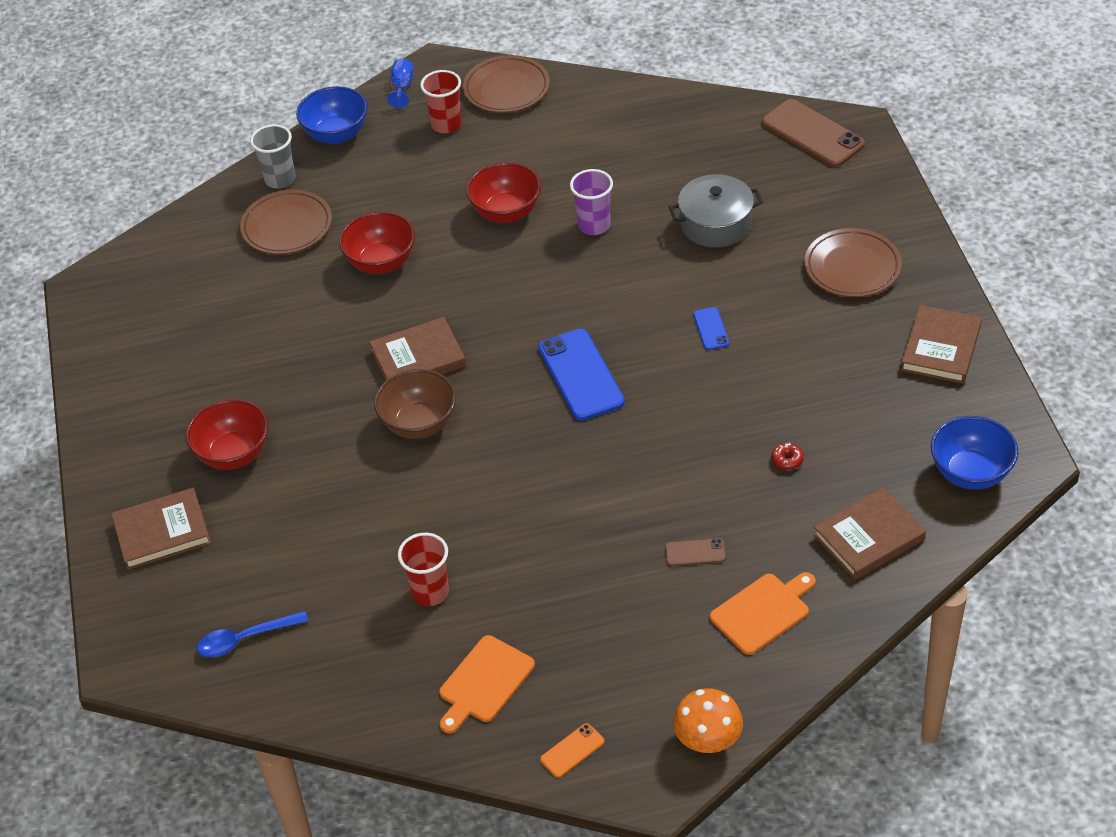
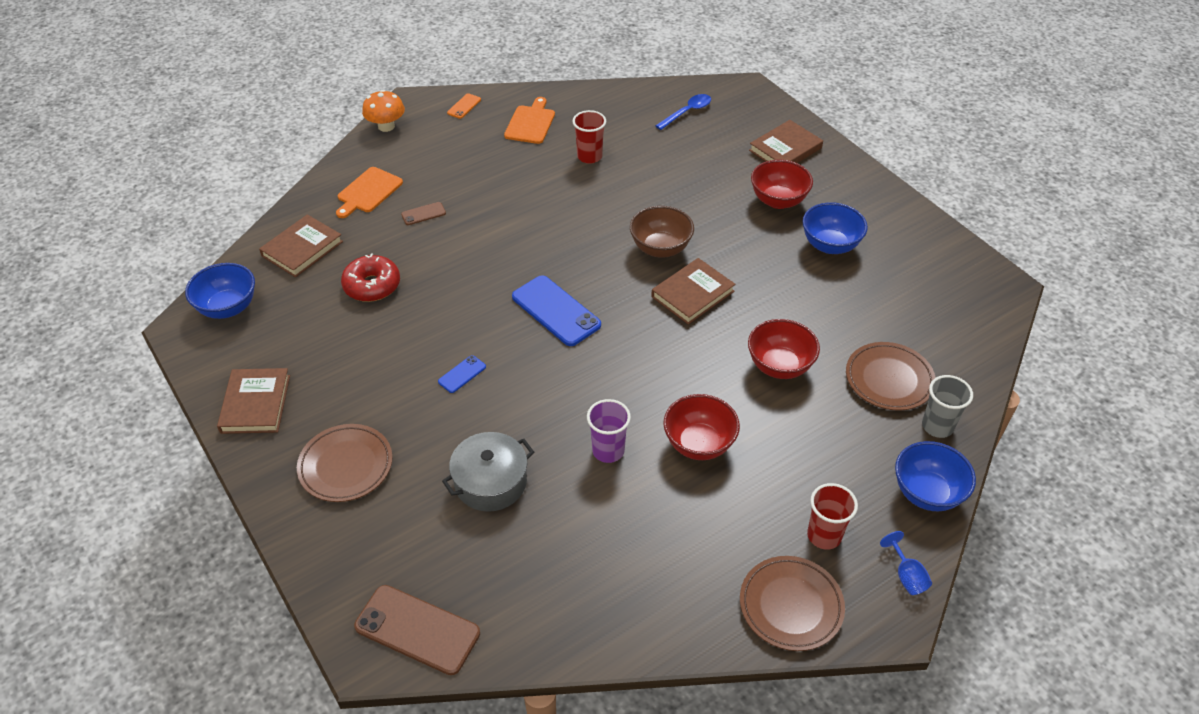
camera: 155 degrees right, 0 degrees up
(223, 379) = (830, 245): none -> blue bowl
(711, 329) = (462, 374): blue phone -> blue phone turned 75 degrees clockwise
(787, 460) = (372, 285): red donut -> red donut, size x2.30

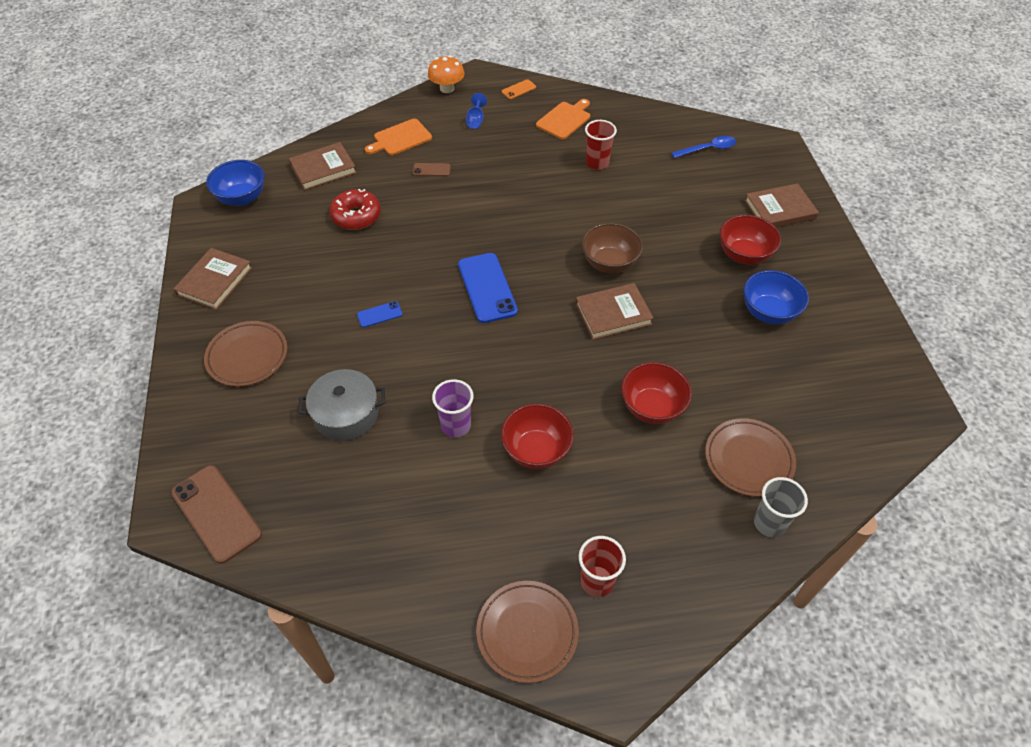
camera: 25 degrees right, 5 degrees up
(906, 576) = (651, 653): blue goblet -> blue goblet (475, 121)
(927, 493) = (719, 583): blue bowl -> none

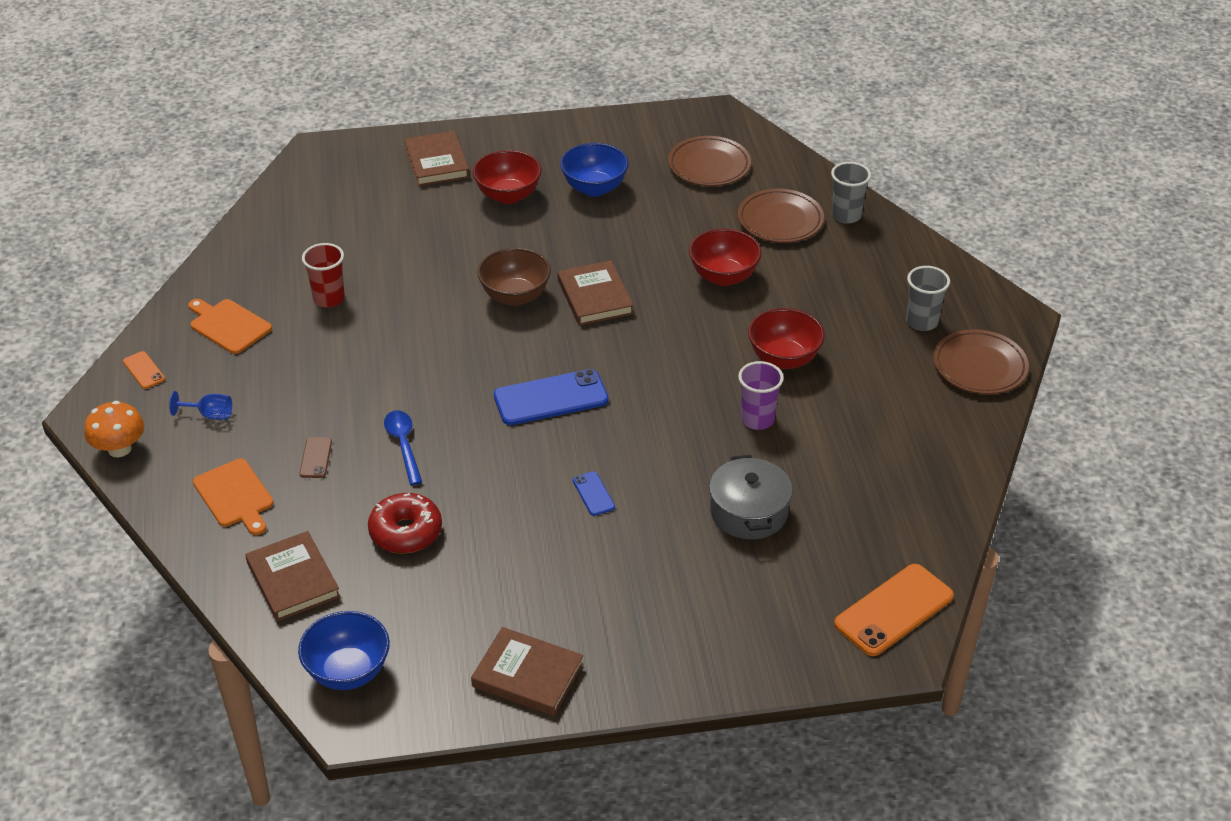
camera: 90 degrees left, 10 degrees down
(216, 513) = (894, 610): brown phone -> orange phone
(247, 356) = (665, 617): brown plate -> brown plate (709, 165)
(597, 581) = (922, 322): red cup -> grey cup
(708, 149) = (318, 205): blue spoon -> blue spoon (403, 445)

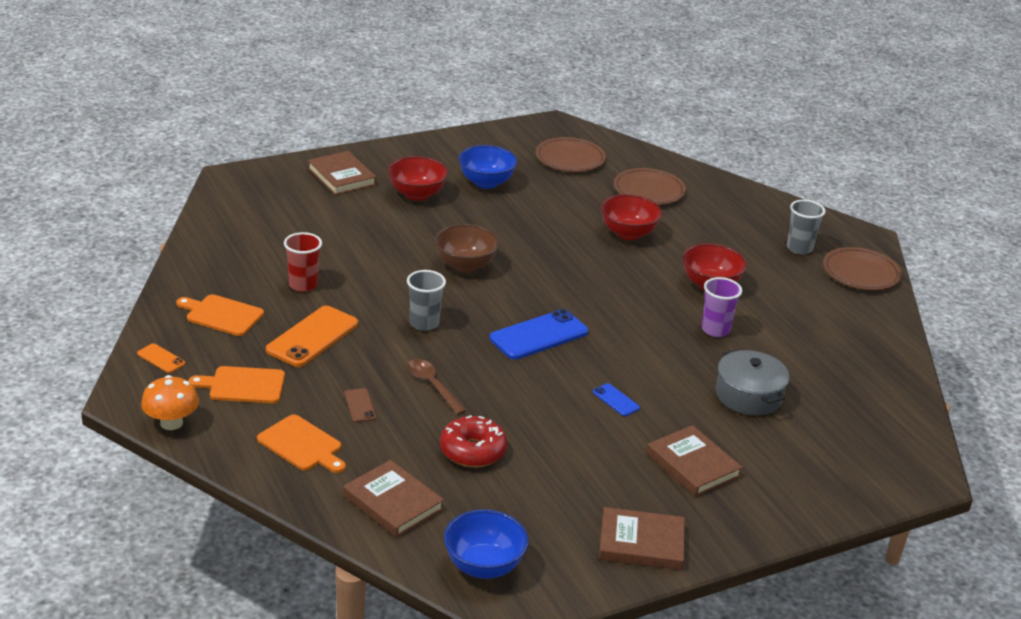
camera: 20 degrees left, 10 degrees down
(210, 415) = (243, 385): blue goblet -> orange cutting board
(403, 445) = (432, 386): blue spoon -> brown spoon
(595, 297) = (532, 259): brown book -> brown book (693, 465)
(846, 215) = (698, 183): grey cup -> grey cup (424, 323)
(894, 610) = (902, 449): orange phone -> orange phone (312, 337)

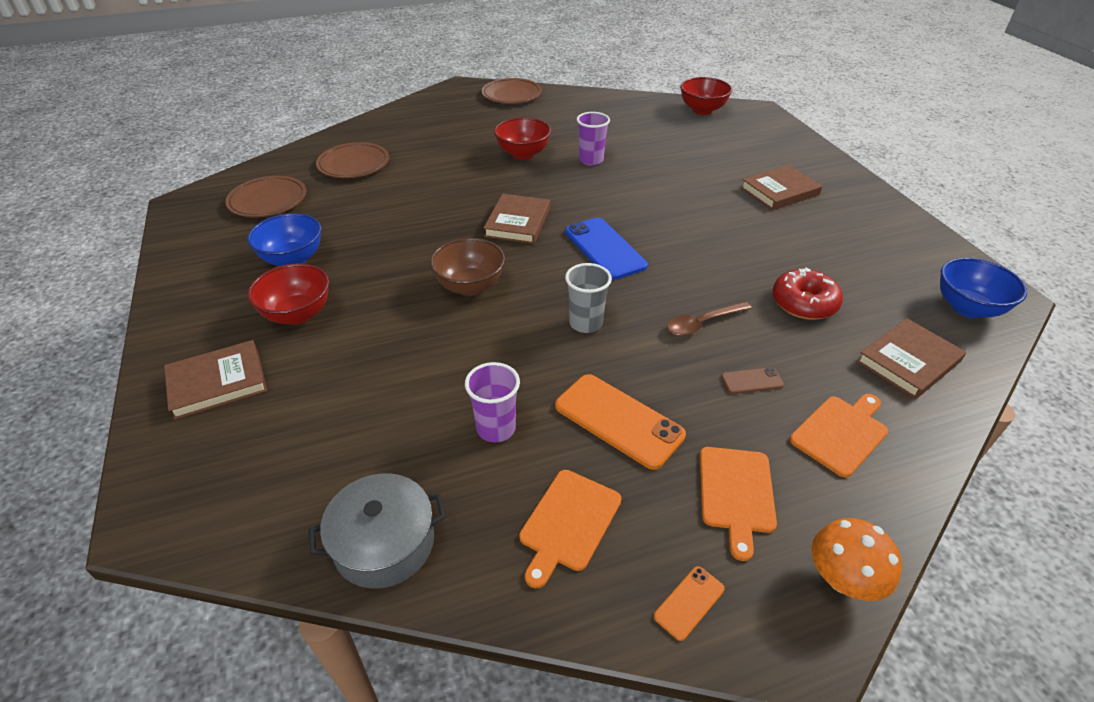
camera: 80 degrees left, 10 degrees up
(303, 285) = (496, 428): red cup -> purple cup
(616, 400) = (701, 217): blue phone -> none
(628, 234) = (429, 183): red bowl -> red bowl (702, 110)
(641, 543) = (889, 224): brown book -> brown book (518, 222)
(748, 396) = (681, 158): grey pot -> grey pot (384, 543)
(799, 248) = (471, 112): grey cup -> none

